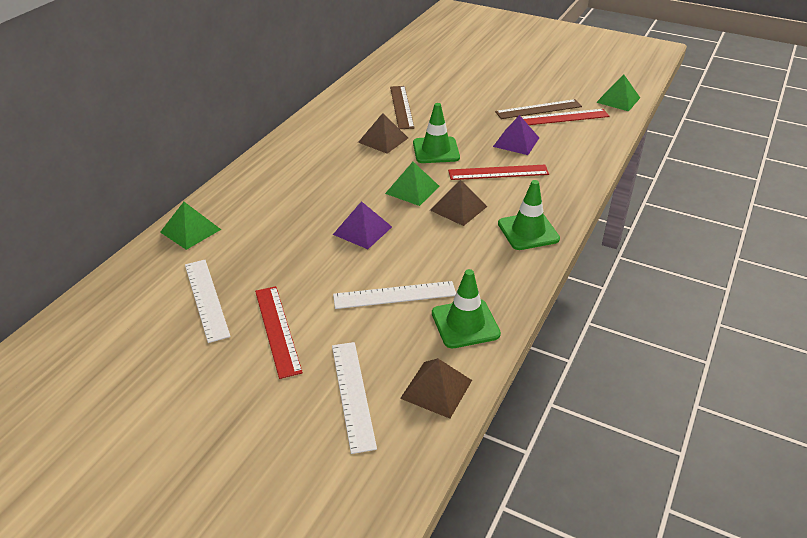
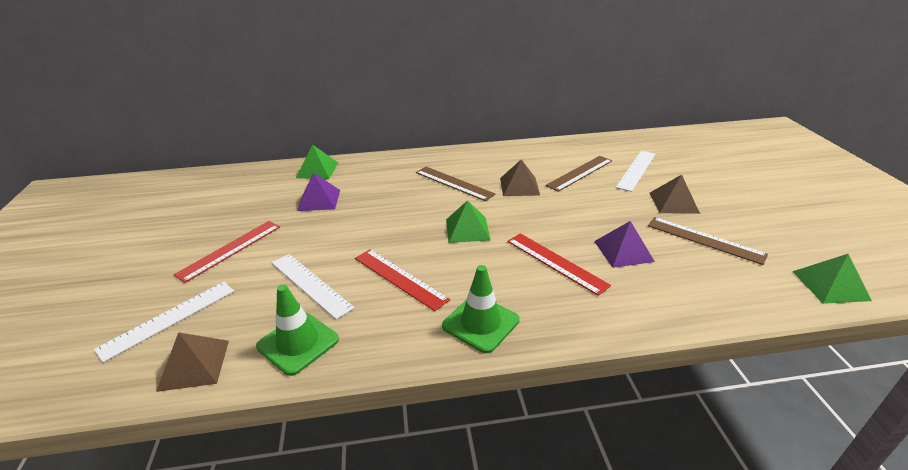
camera: 55 degrees right, 5 degrees down
(206, 299) = (247, 208): white ruler -> white ruler (636, 170)
(334, 166) = (454, 183): none -> brown ruler
(362, 230) = (384, 231): purple pyramid -> purple pyramid (319, 200)
(436, 150) = (541, 215): green traffic cone -> none
(458, 208) = (469, 264): brown pyramid -> brown pyramid (673, 202)
(564, 117) = (720, 262): red ruler -> red ruler (400, 278)

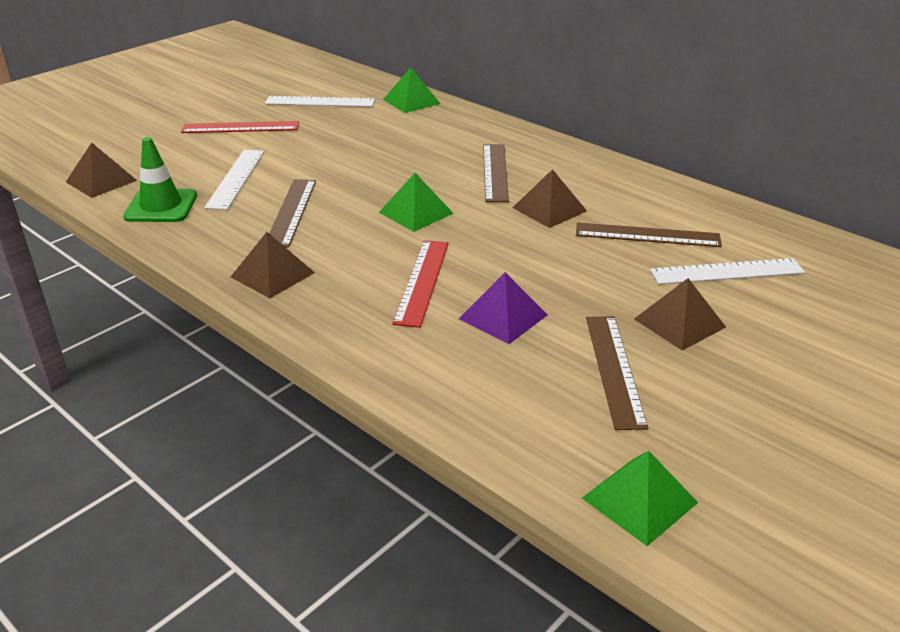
camera: 50 degrees right, 0 degrees up
(168, 319) = (137, 148): white ruler -> white ruler (320, 102)
(319, 200) = (362, 125): purple pyramid -> none
(400, 278) = (291, 212): red ruler -> brown ruler
(480, 323) = (272, 274): green traffic cone -> brown pyramid

